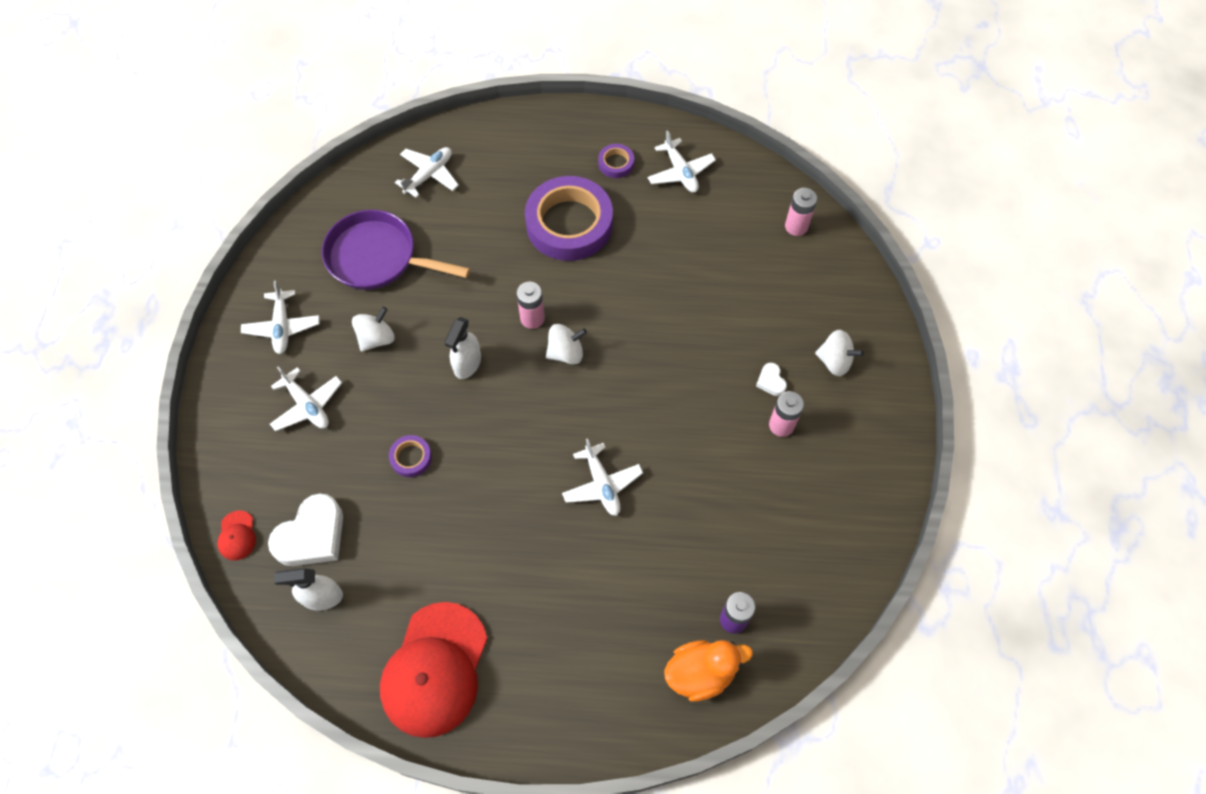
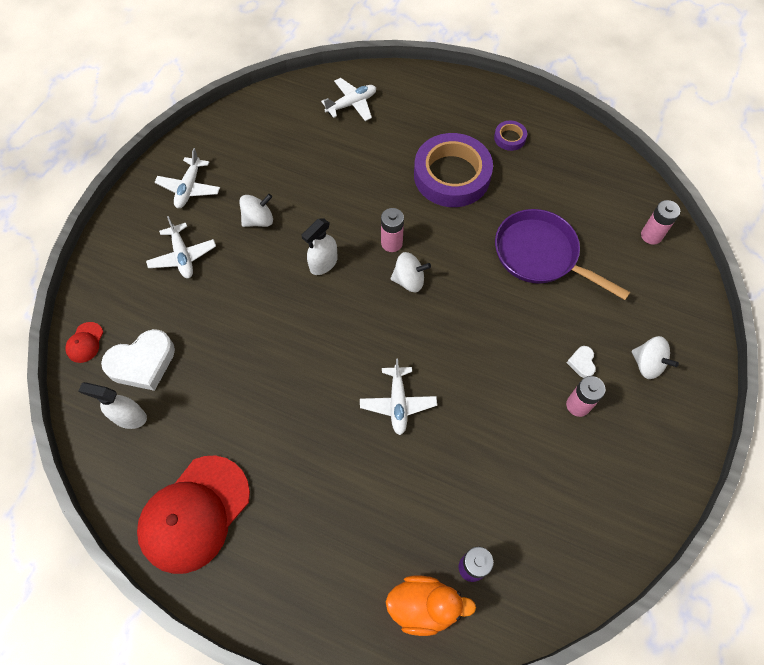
camera: 20 degrees right, 0 degrees up
(378, 257) = (285, 156): purple pan -> purple pan (540, 255)
(411, 457) = (247, 326): purple tape -> none
(680, 172) = (563, 160): white plane -> none

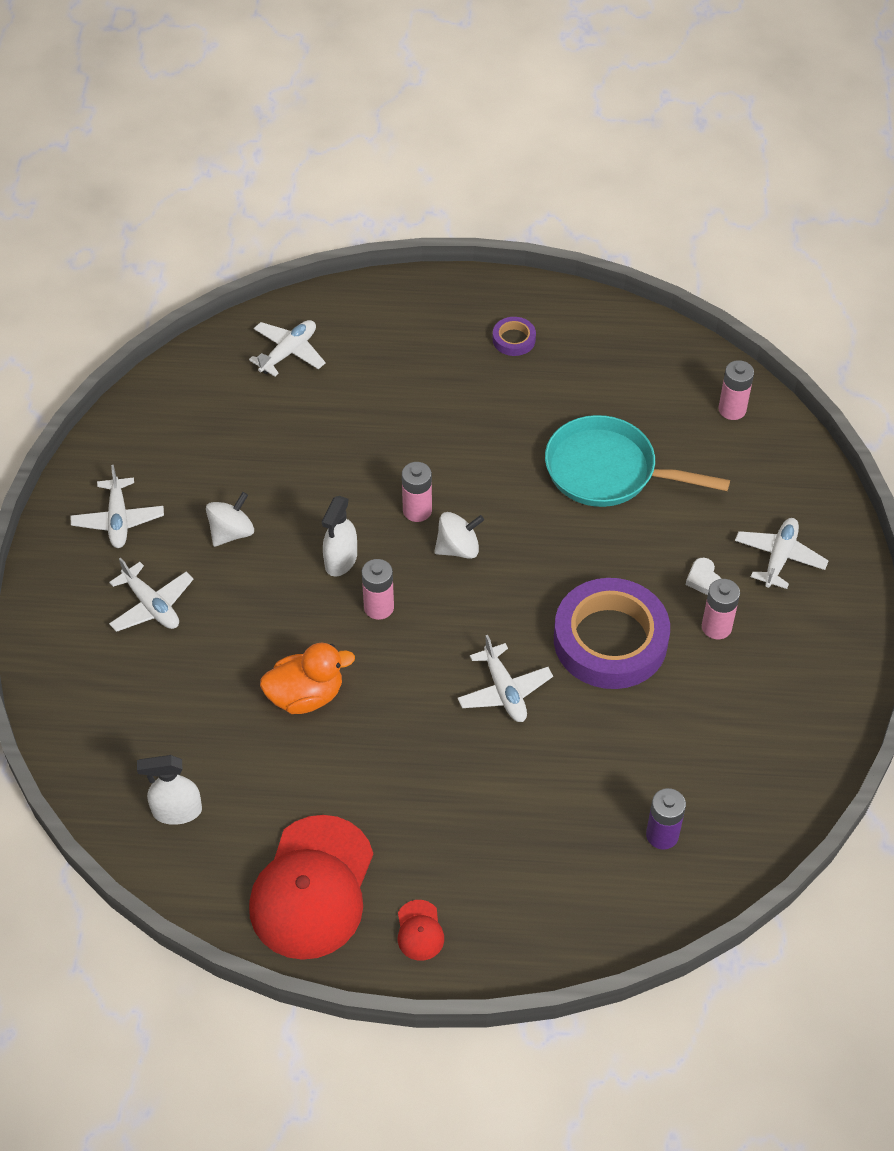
camera: 20 degrees left, 10 degrees down
(85, 342) = (74, 746): red cap -> red cap (419, 930)
(142, 363) = (162, 746): white heart -> none
(335, 307) = (379, 607): none -> pink battery
(424, 606) = (624, 891): orange duck -> orange duck (306, 695)
(452, 175) = (459, 406): purple tape -> purple tape (610, 640)
(540, 255) = (607, 471): purple pan -> turquoise pan
(647, 364) = (779, 557): white spinning top -> white plane

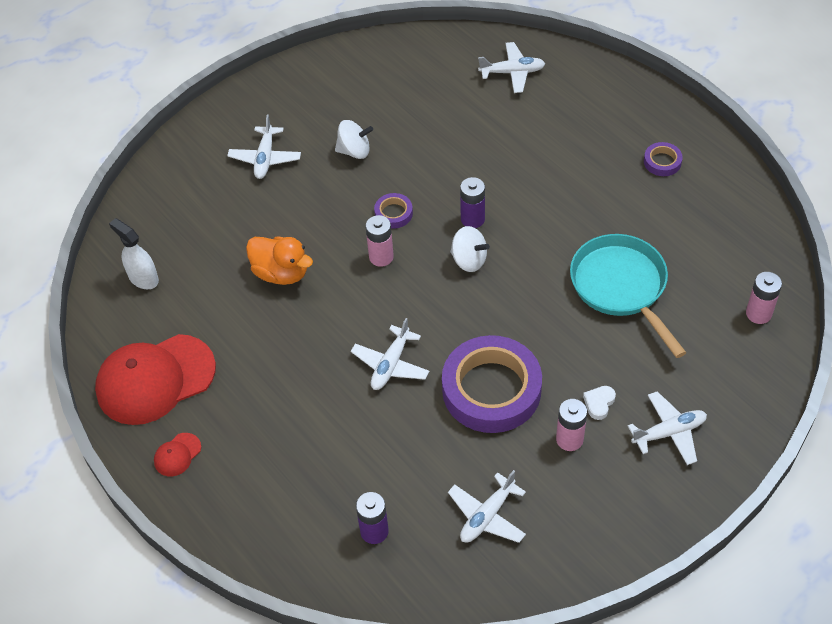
camera: 50 degrees right, 0 degrees up
(118, 520) = (305, 98): white plane -> white plane (487, 516)
(341, 560) = (393, 213): white spray bottle -> purple tape
(417, 510) = (472, 219): pink battery -> purple battery

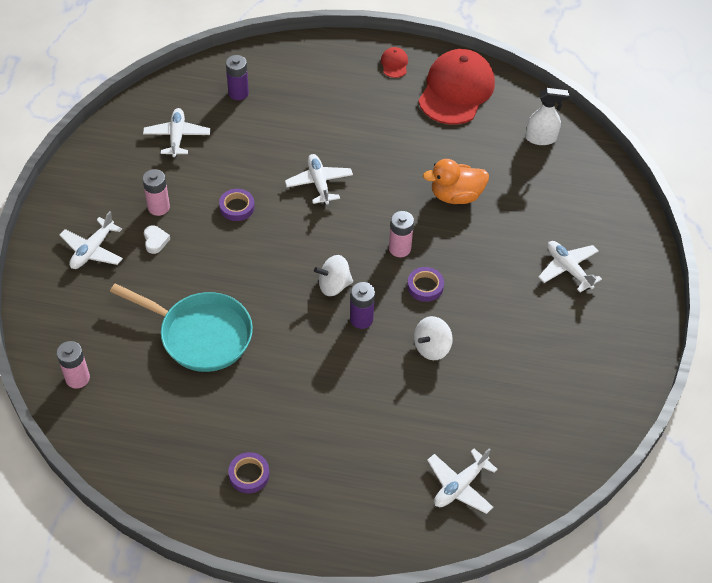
camera: 135 degrees right, 0 degrees up
(354, 151) = (509, 318): white spinning top -> white spinning top (431, 347)
(491, 389) = (237, 207): purple tape -> purple tape, size x0.43

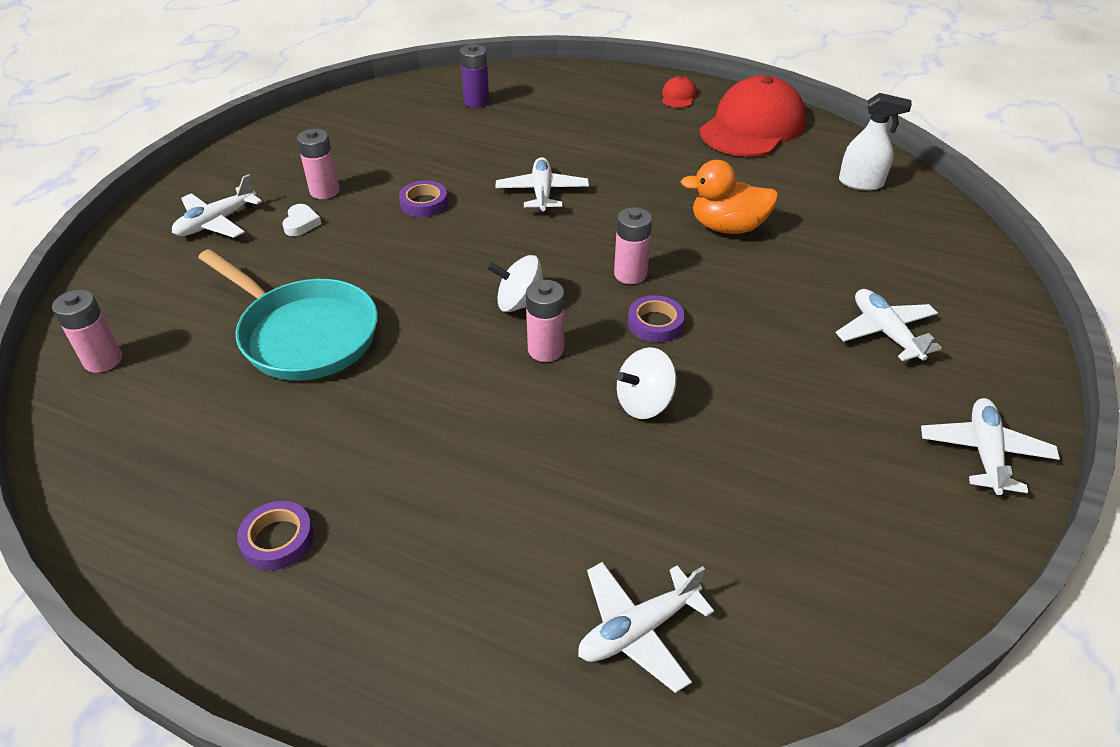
camera: 15 degrees right, 10 degrees down
(177, 137) = (383, 130): white plane -> white plane (984, 453)
(361, 319) = (545, 350): purple battery -> pink battery

